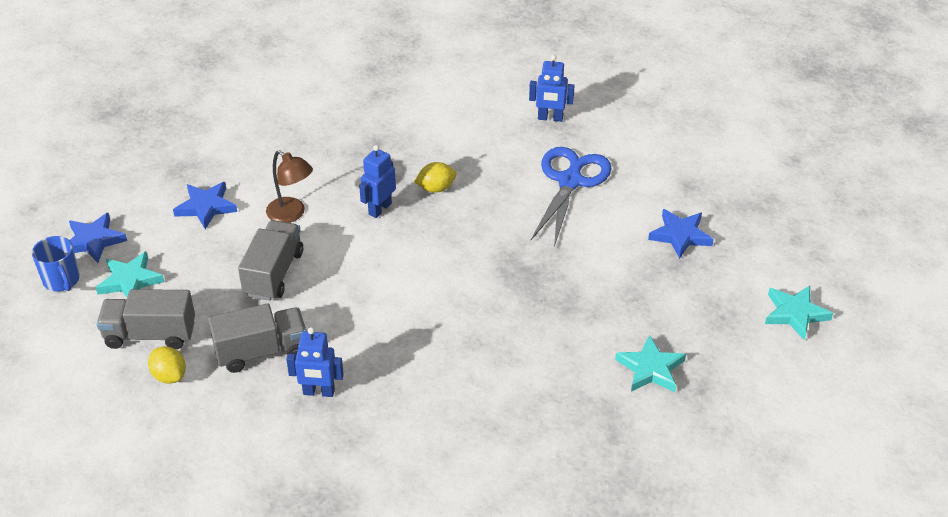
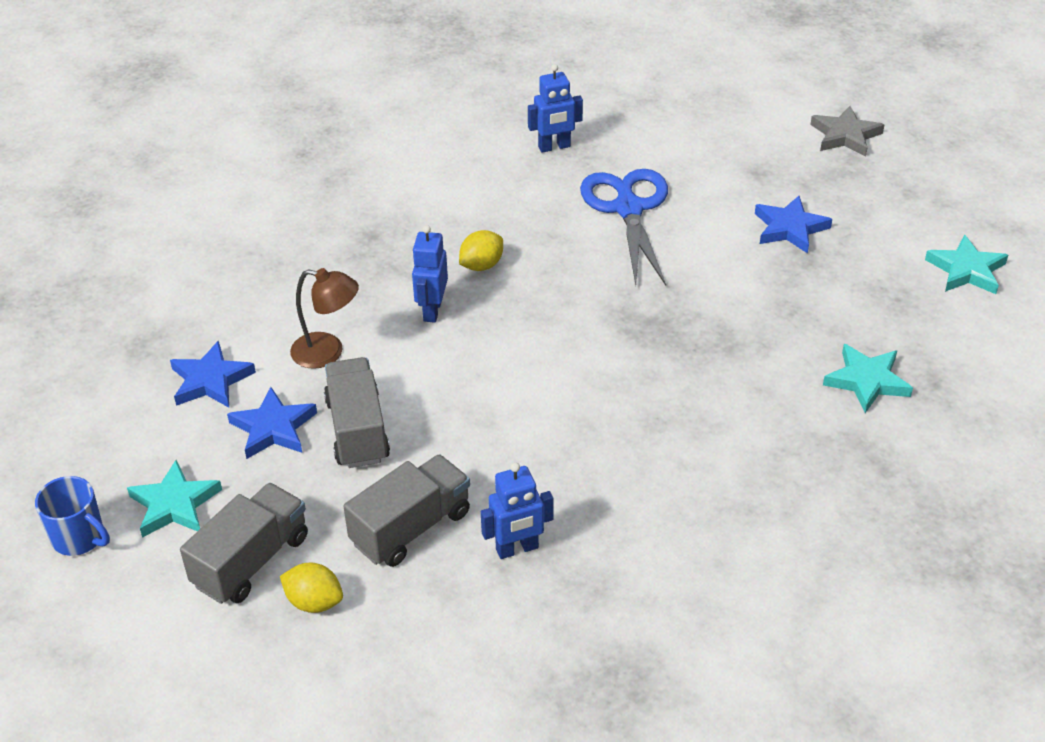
camera: 25 degrees left, 0 degrees up
(93, 241) = (88, 472): blue star -> blue star (273, 428)
(150, 334) = (251, 561): grey truck -> grey truck turned 150 degrees clockwise
(780, 178) = (845, 135): none -> grey star

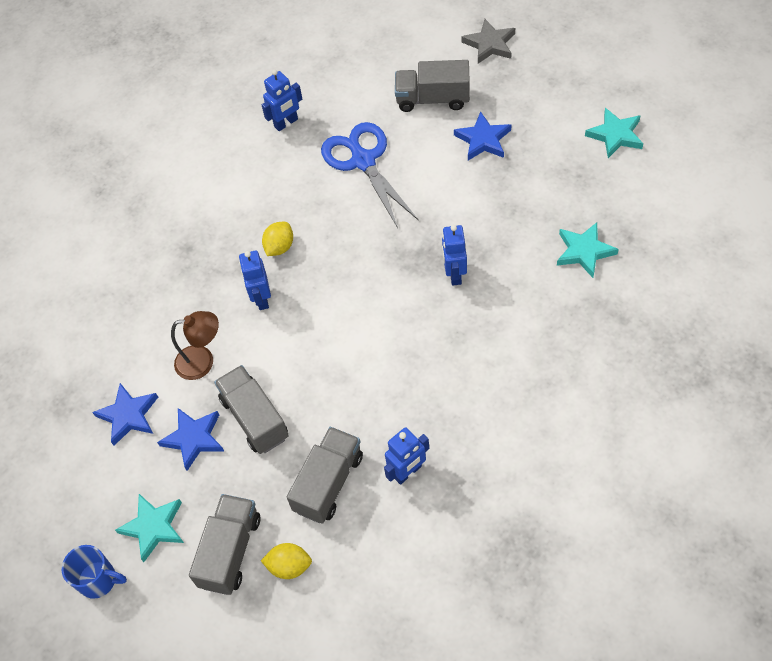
camera: 15 degrees left, 15 degrees up
(684, 355) = (454, 274): none -> blue robot
(746, 171) = (433, 99): none -> grey truck

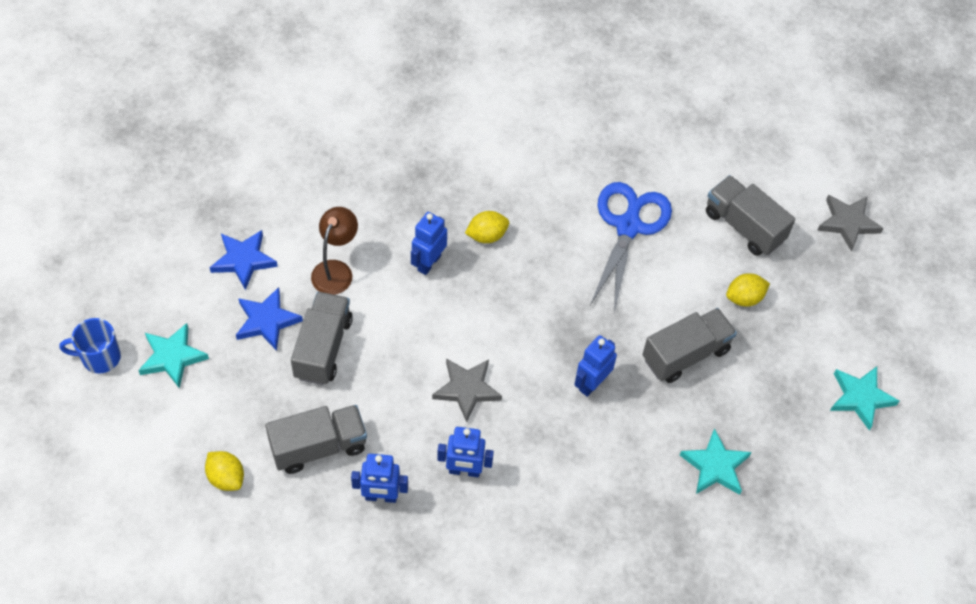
camera: 35 degrees right, 0 degrees up
(98, 580) = (100, 357): blue mug -> blue mug turned 120 degrees clockwise
(203, 361) = (336, 270): brown lamp -> brown lamp turned 105 degrees counterclockwise
(230, 551) = (201, 426): grey truck -> grey truck (685, 354)
(286, 123) = (605, 140): blue robot -> blue robot (464, 471)
(381, 352) = (467, 389): none -> grey star
(483, 140) = (744, 298): blue star -> yellow lemon

